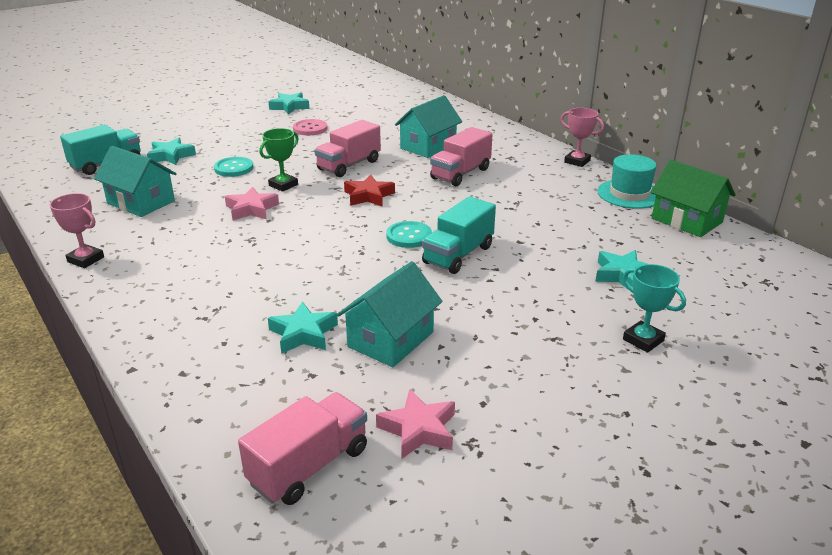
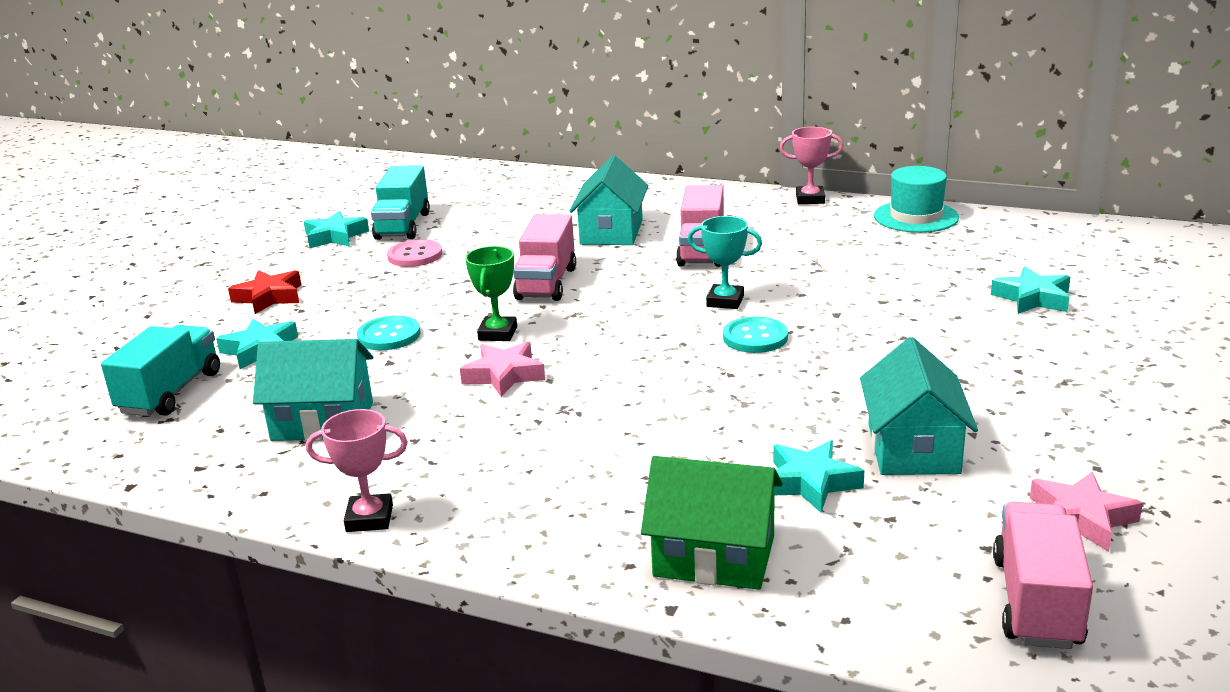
camera: 30 degrees left, 5 degrees down
(368, 196) = (632, 310): red star -> red star (269, 297)
(458, 255) = (842, 337): turquoise truck -> turquoise truck (403, 226)
(643, 340) = (1142, 351): turquoise trophy -> turquoise trophy (725, 301)
(686, 220) = (1009, 226): green house -> green house (714, 556)

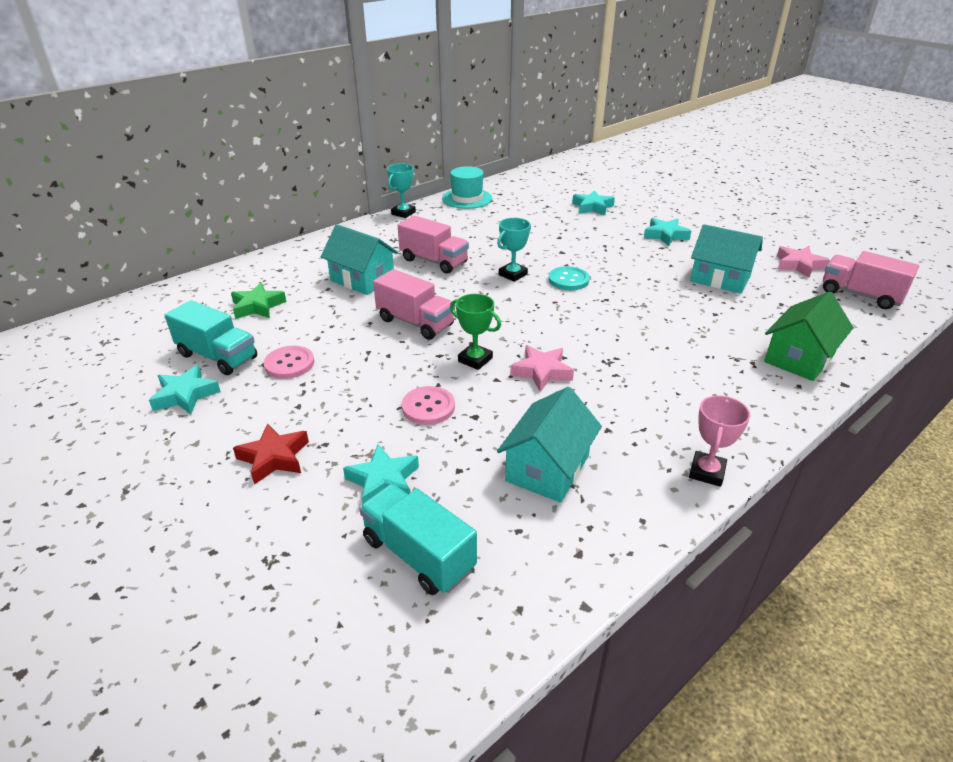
camera: 65 degrees left, 10 degrees up
(389, 335) = (428, 407): turquoise button -> pink button
(504, 209) = (257, 306): none -> green star
(810, 199) = (403, 213): pink trophy -> turquoise trophy
(810, 483) = (739, 312): turquoise star -> turquoise star (665, 235)

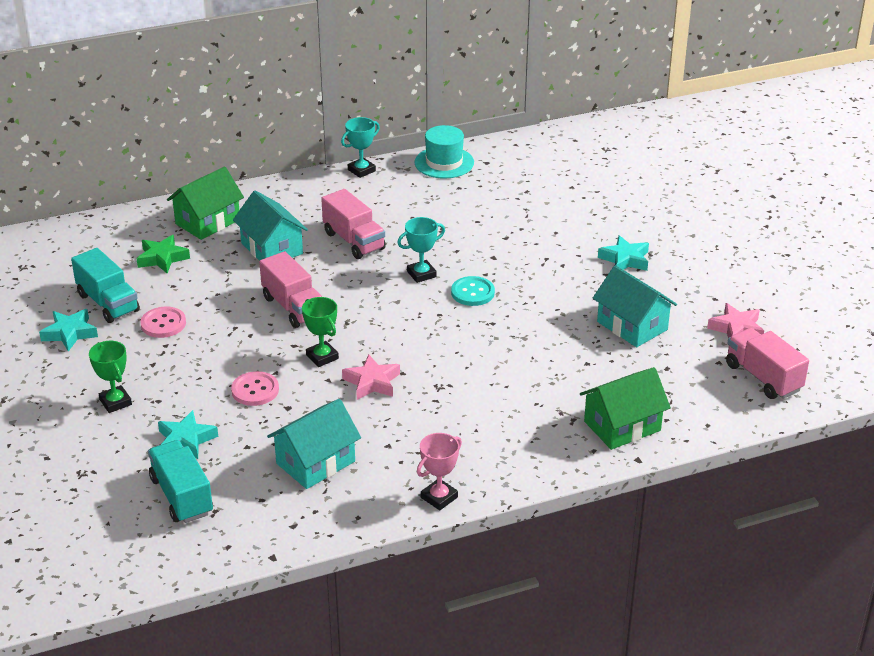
camera: 20 degrees right, 0 degrees up
(274, 458) = (115, 402): red star -> green trophy
(287, 270) = (208, 222): none -> green house
(592, 207) = (577, 203): turquoise star -> none

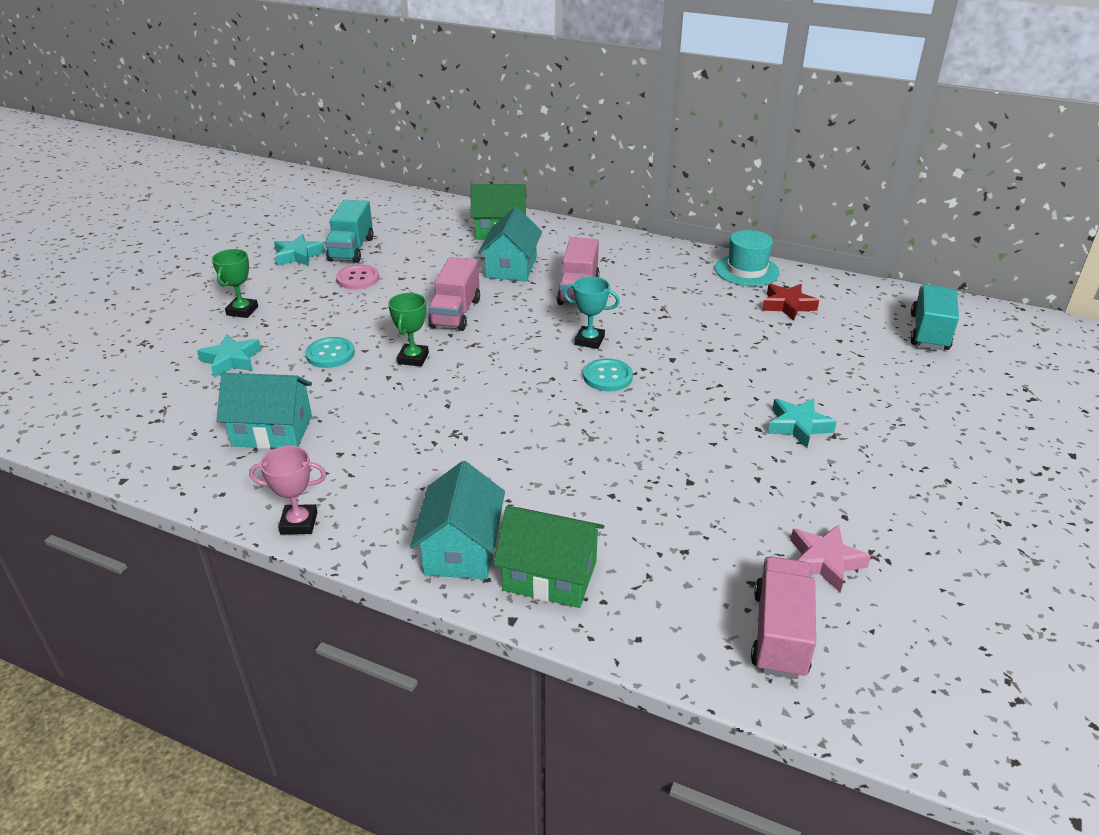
camera: 45 degrees right, 0 degrees up
(162, 258) = (431, 239): green star -> none
(182, 496) = (160, 396): turquoise truck -> turquoise truck (929, 332)
(255, 390) = (330, 354): pink button -> turquoise button
(361, 170) = (668, 247): turquoise trophy -> none
(372, 382) = (413, 398): pink star -> none
(508, 177) = (787, 306): none -> red star
(632, 326) = (711, 489): turquoise house -> turquoise house (461, 549)

